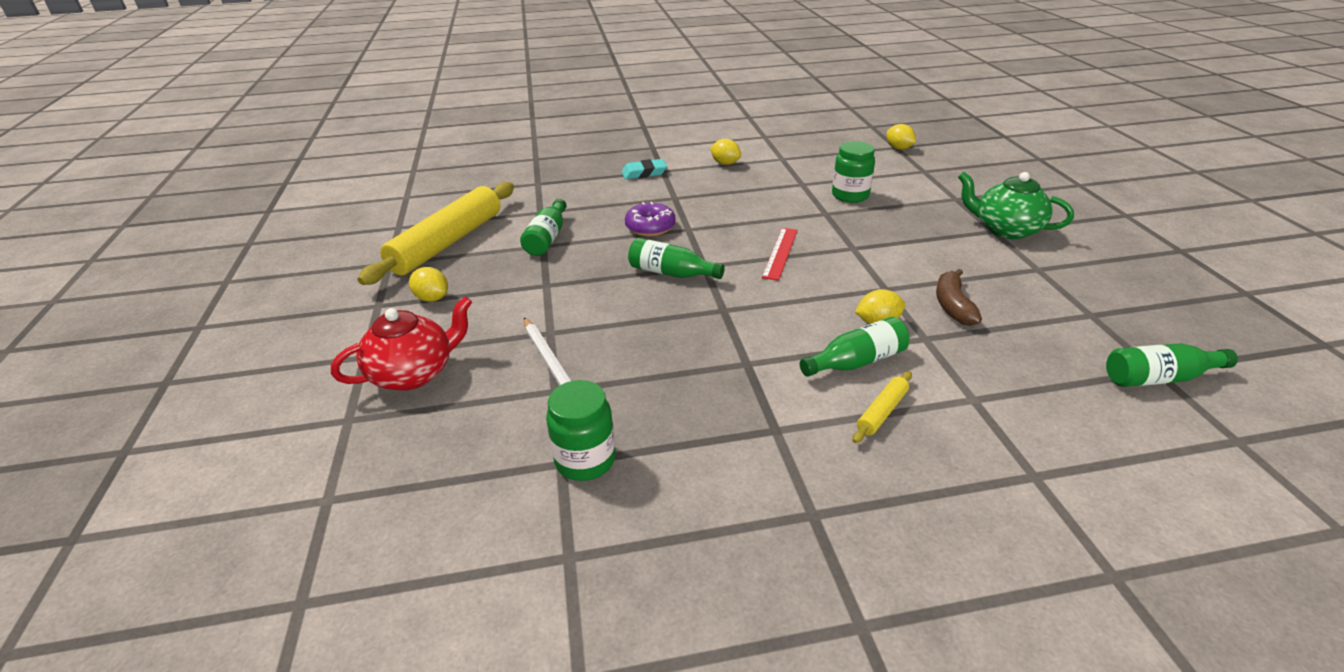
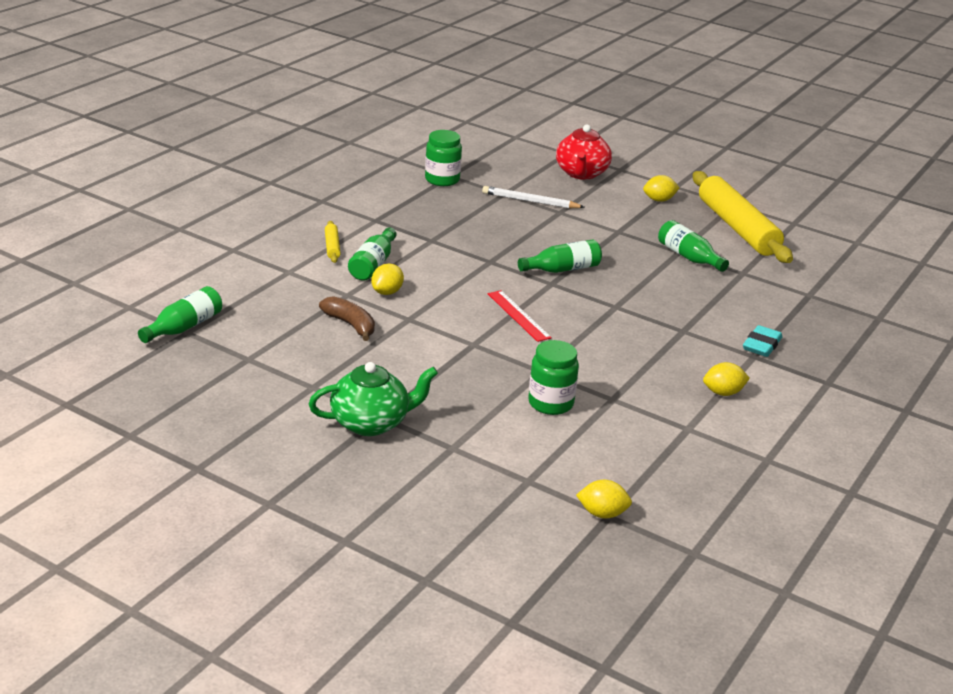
camera: 130 degrees right, 5 degrees down
(650, 227) = (643, 295): purple donut -> none

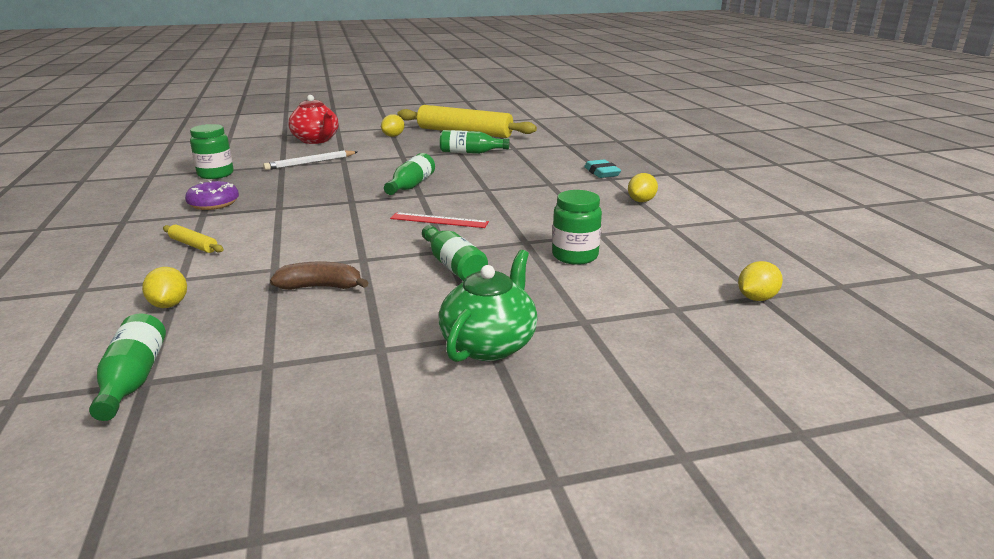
camera: 45 degrees left, 5 degrees down
(373, 265) = (258, 241): green bottle -> green bottle (453, 266)
(387, 292) = (308, 252): yellow lemon -> yellow lemon (169, 304)
(397, 212) = (214, 204): none -> purple donut

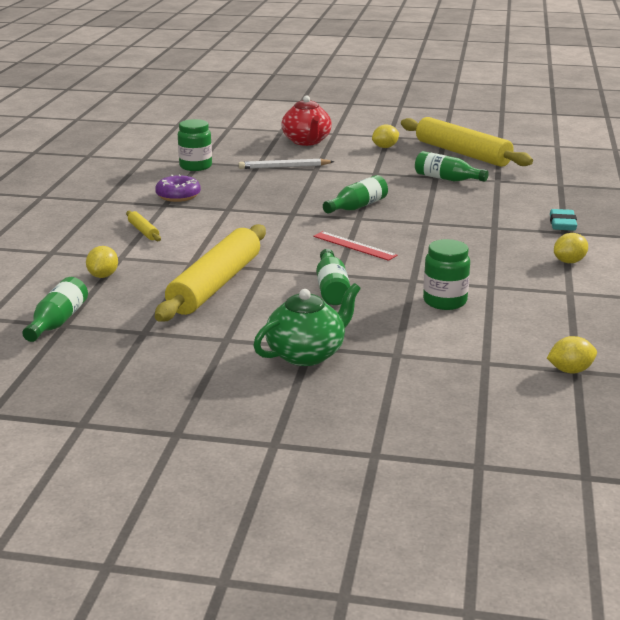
camera: 25 degrees right, 0 degrees up
(320, 287) = (215, 284): brown banana -> yellow rolling pin

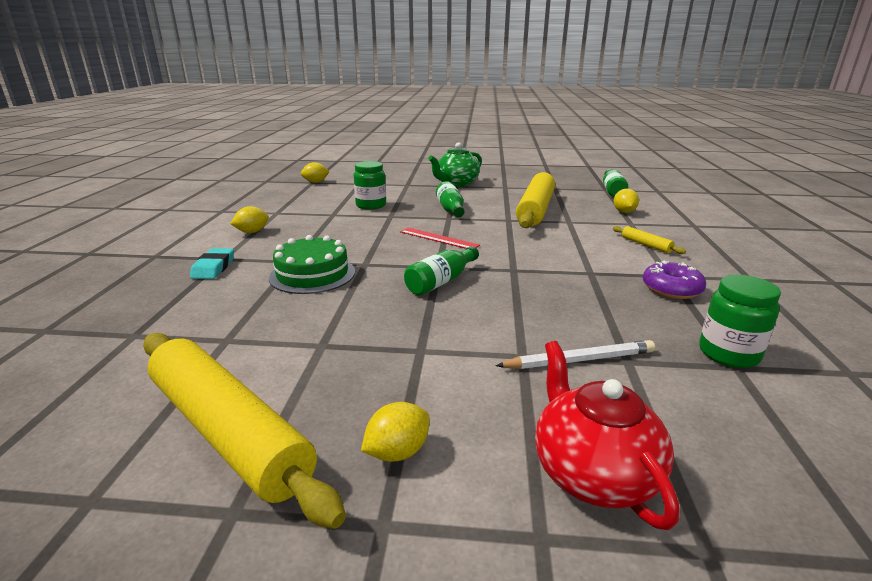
camera: 175 degrees right, 0 degrees up
(446, 179) = (306, 340): green bottle -> none
(468, 215) = (312, 274): none -> green cake

